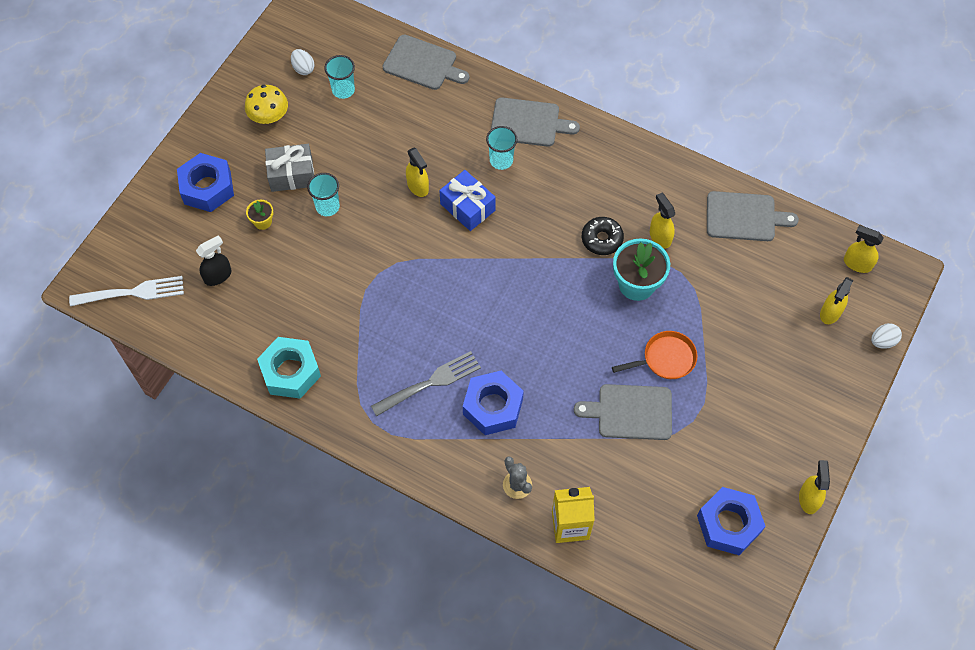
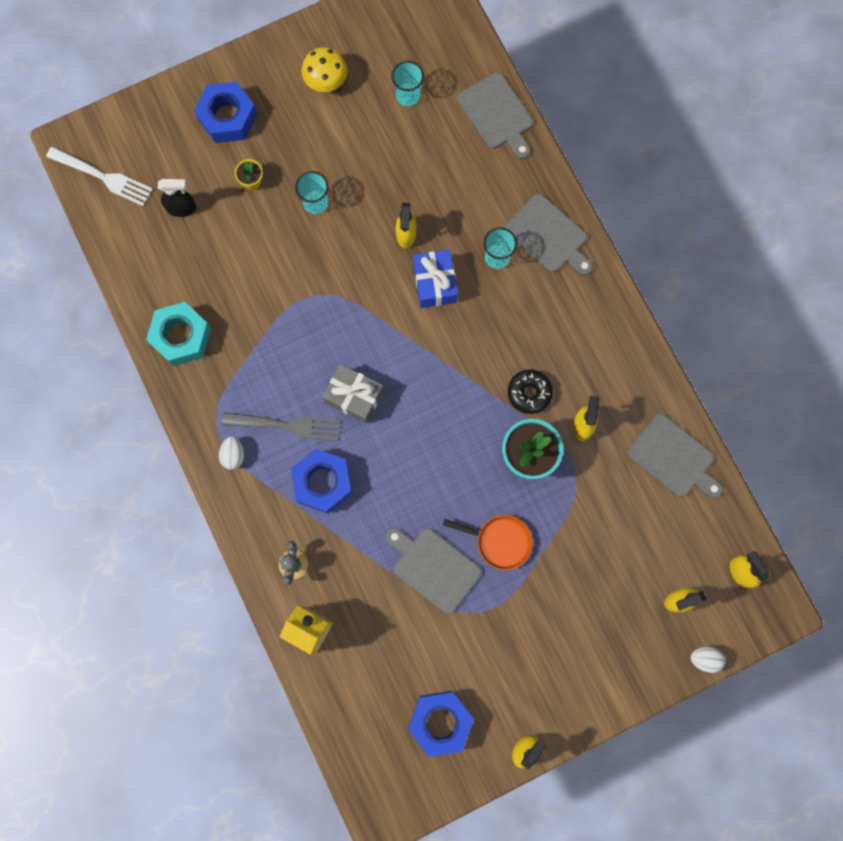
camera: 35 degrees right, 15 degrees up
(291, 175) = (306, 151): grey gift -> grey gift (354, 397)
(303, 68) = (388, 51): white egg -> white egg (233, 455)

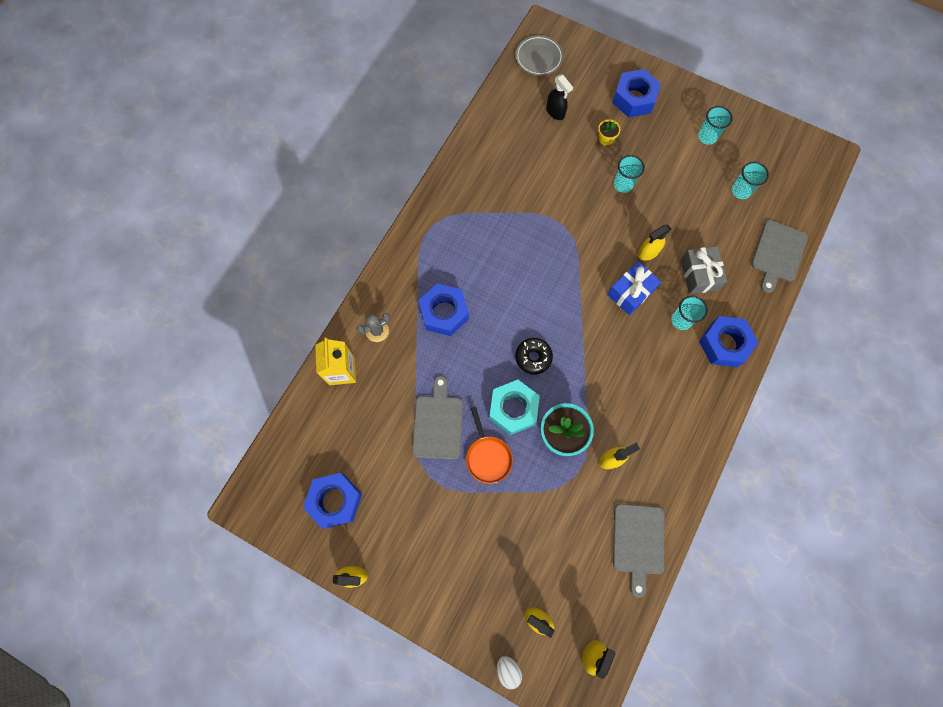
camera: 55 degrees right, 5 degrees down
(102, 177) = (539, 58): white fork -> grey plate
(181, 337) = (474, 166): turquoise nut -> turquoise nut (513, 409)
(233, 455) = (422, 247): white egg -> none
(286, 425) = (465, 265): grey fork -> none
(326, 80) = (707, 137): yellow mushroom -> turquoise cup
(354, 397) = (515, 294): grey gift -> grey gift (699, 274)
(529, 393) = (605, 406): black donut -> black donut (533, 357)
(548, 236) = (724, 344): grey cutting board -> blue nut

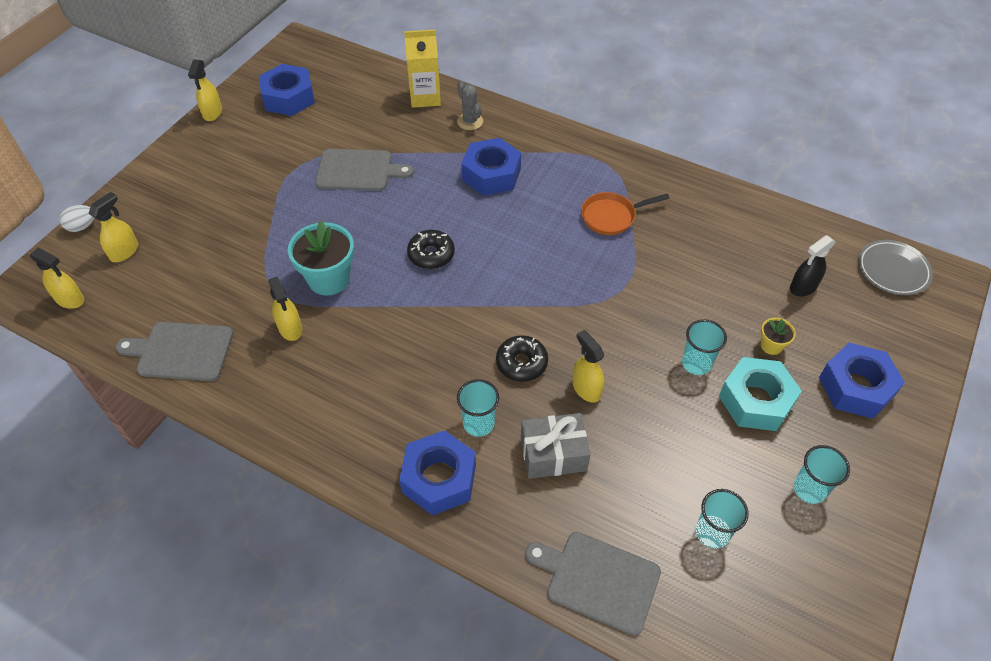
camera: 90 degrees right, 20 degrees down
(488, 456) = (313, 212): orange pan -> orange pan (611, 216)
(513, 409) = (367, 234): turquoise nut -> turquoise nut (756, 400)
(630, 292) = (521, 363): blue gift -> black donut

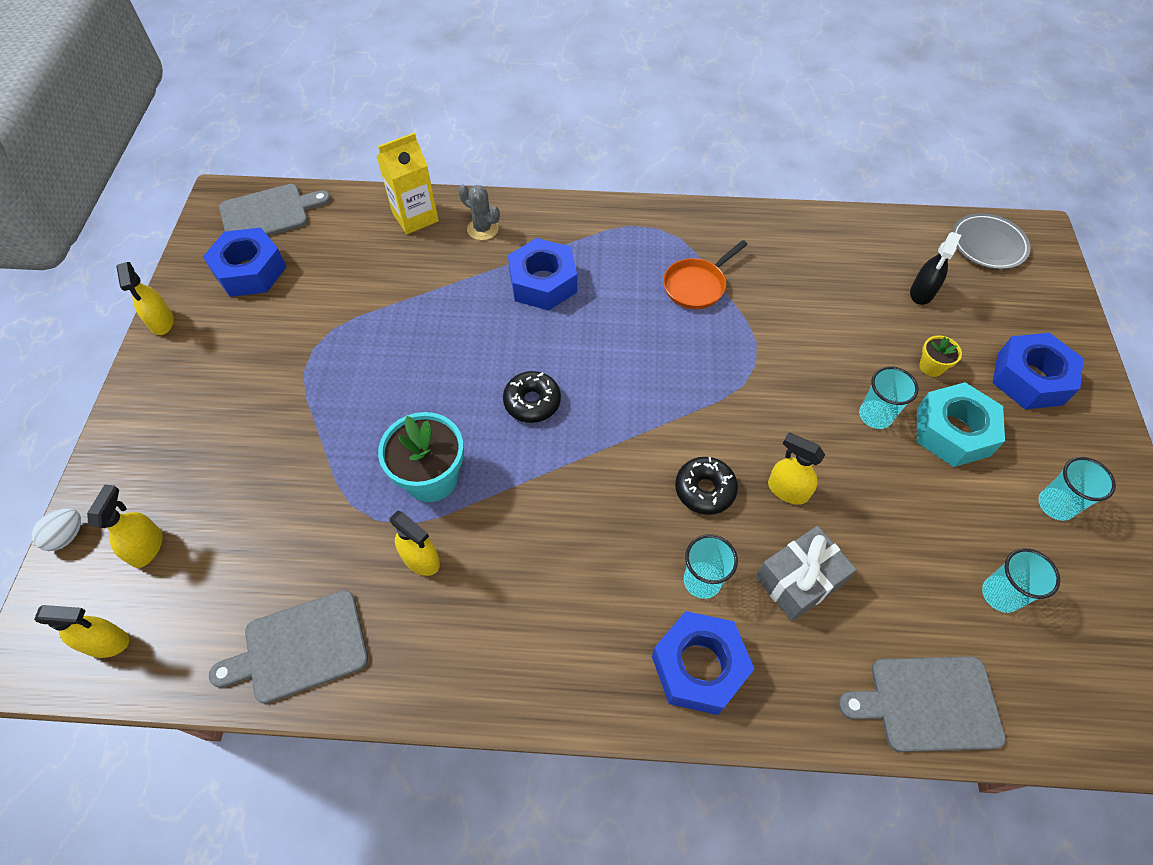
camera: 25 degrees left, 5 degrees up
(358, 170) = (388, 332): grey cutting board -> grey cutting board (269, 213)

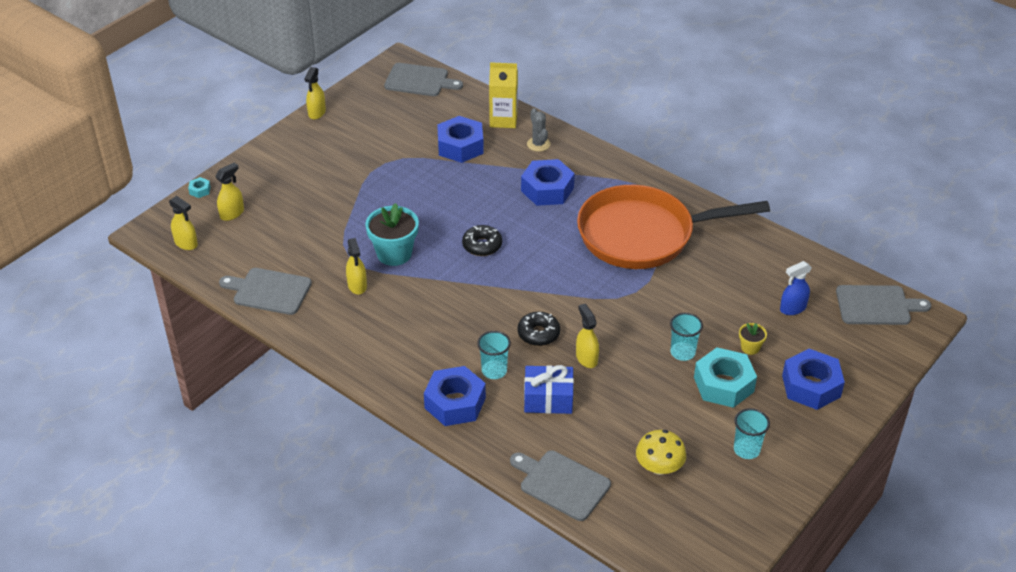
camera: 35 degrees right, 15 degrees down
(67, 536) = (200, 190): white egg -> turquoise nut
(250, 271) = (384, 107): blue nut -> blue nut (460, 146)
(697, 285) = (643, 235): orange pan -> orange pan, size x2.42
(799, 580) = (548, 399): grey gift -> blue gift
(921, 293) = (792, 308): black spray bottle -> blue spray bottle
(988, 245) = (876, 305): grey plate -> grey cutting board
(1000, 594) = (659, 467): turquoise cup -> yellow mushroom

